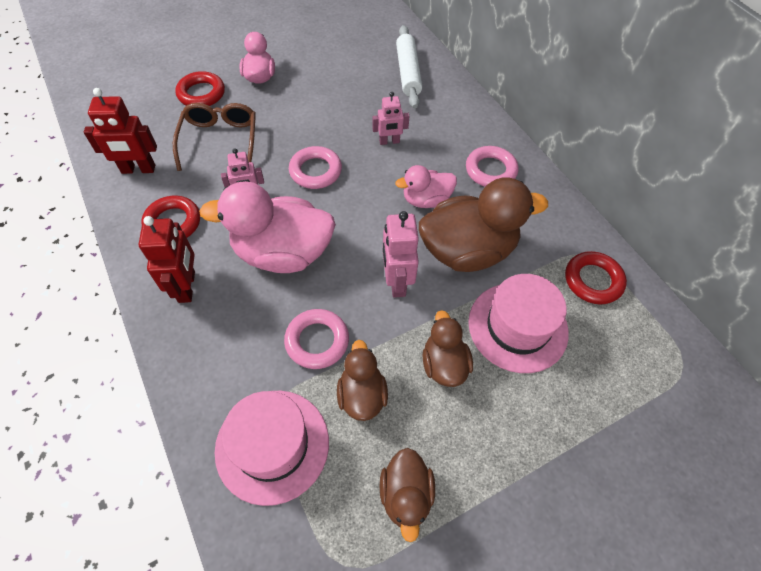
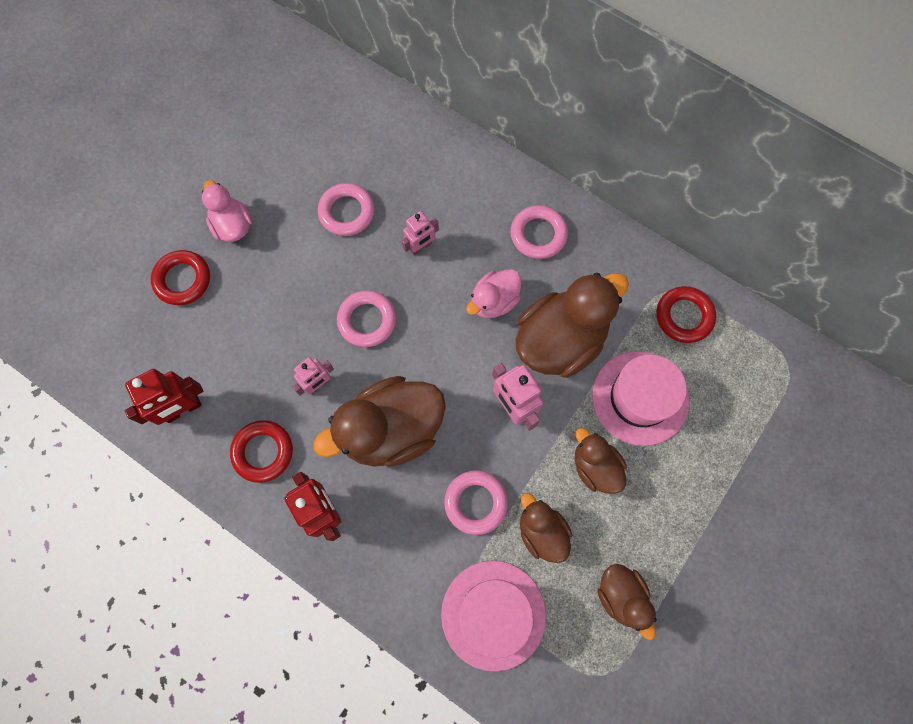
camera: 25 degrees left, 15 degrees up
(220, 140) = (244, 331): brown glasses -> none
(282, 253) = (391, 430): pink duck -> brown duck
(347, 100) = (347, 212): none -> pink ring
(408, 72) = (391, 143): white rolling pin -> none

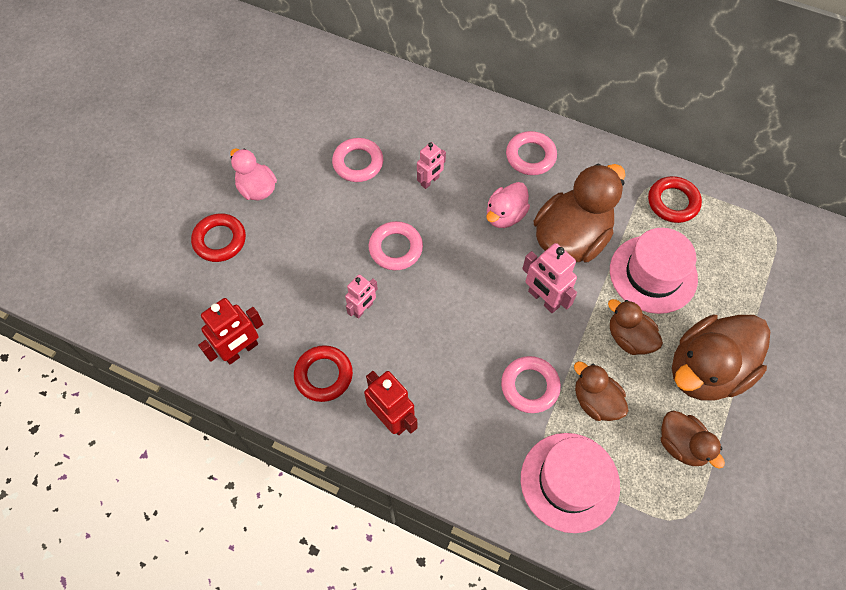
camera: 10 degrees left, 10 degrees down
(391, 430) = (438, 337): brown duck -> brown duck (706, 370)

